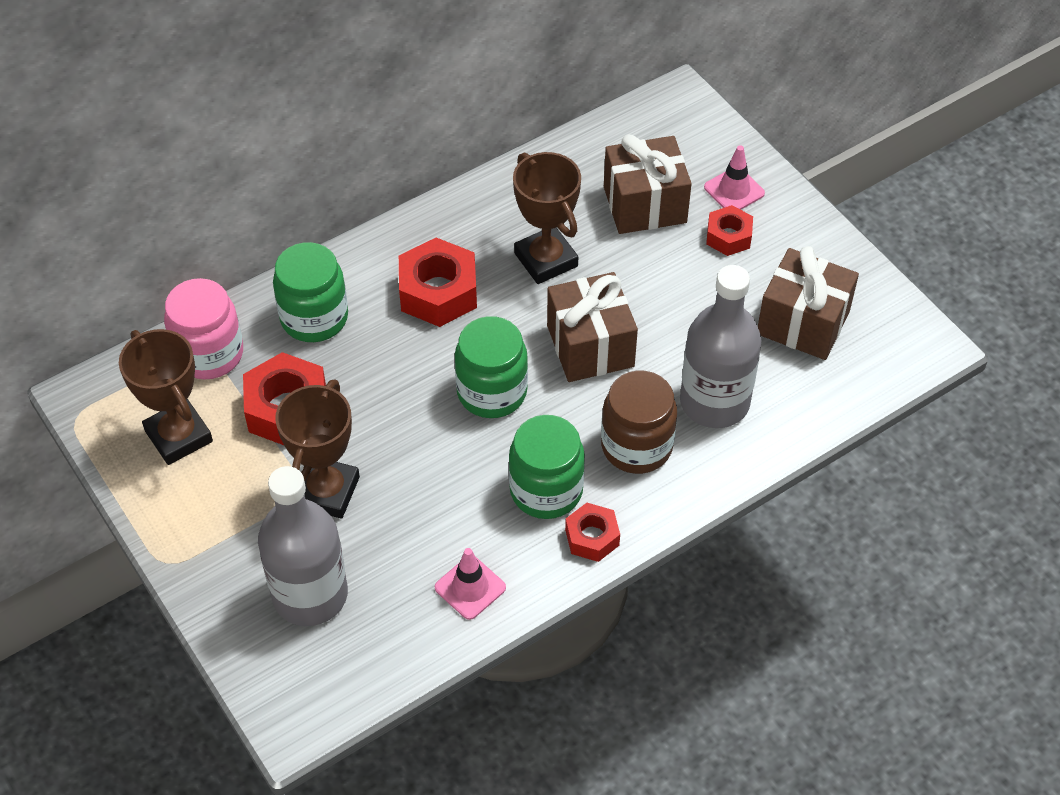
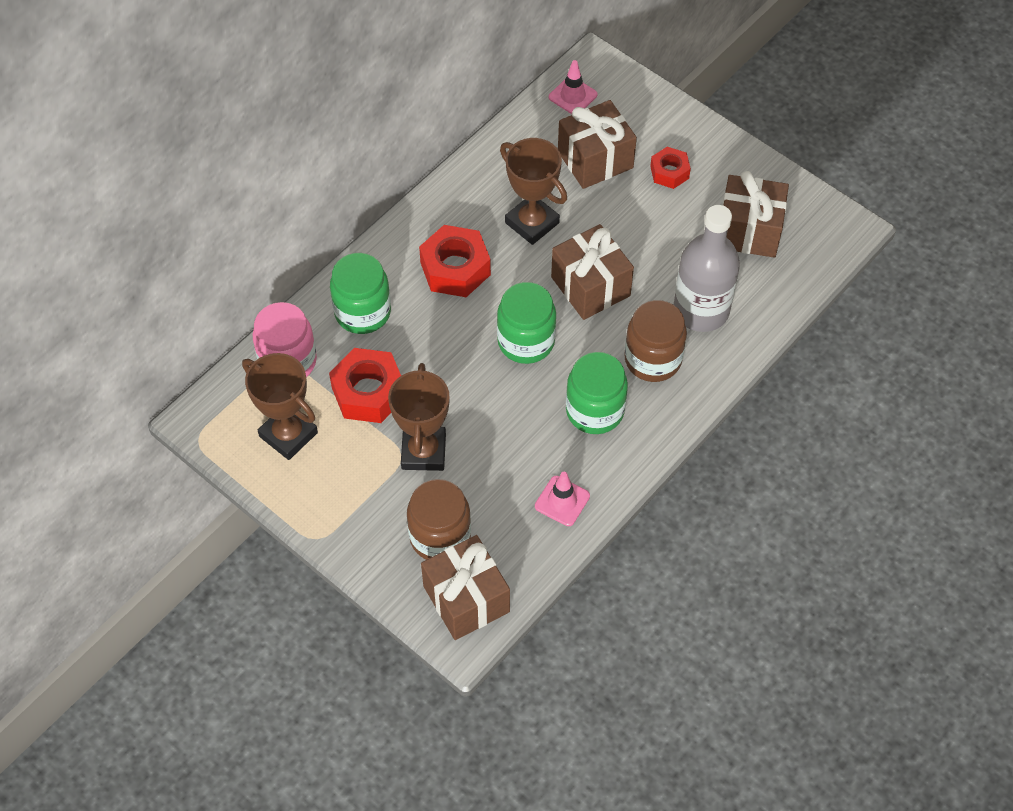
camera: 15 degrees left, 5 degrees up
(310, 595) = (440, 536): grey bottle -> brown jar
(314, 676) = (466, 599): none -> brown gift
(592, 537) = (642, 439): red nut -> none
(734, 190) = (661, 133): pink traffic cone -> pink traffic cone (572, 96)

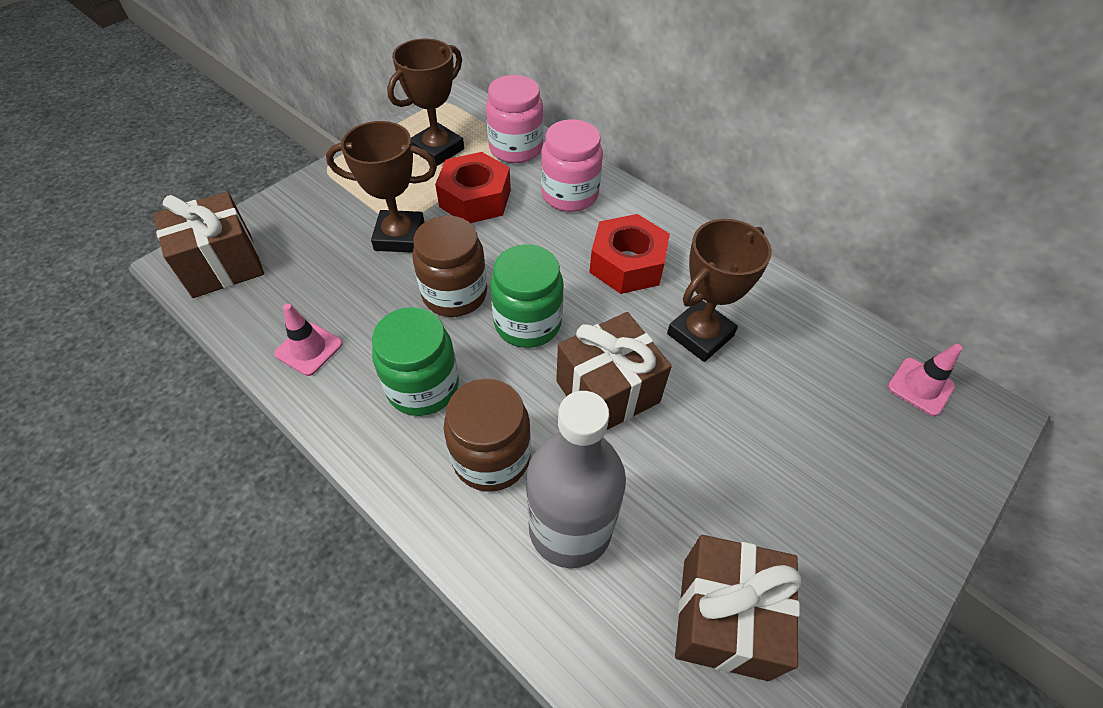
camera: 90 degrees right, 5 degrees down
(362, 312) = (569, 195): green jar -> pink jar
(440, 536) = (299, 247): brown jar -> brown jar (455, 294)
(595, 159) = (816, 407): brown gift -> none
(669, 172) = (817, 503): red nut -> none

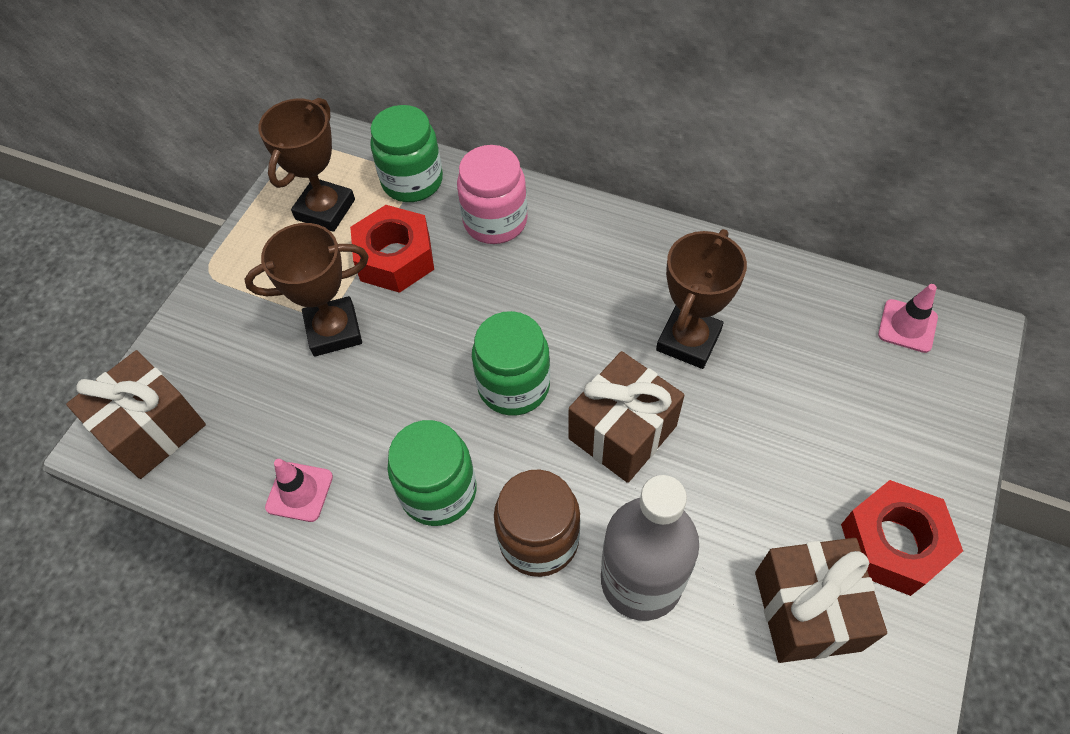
camera: 15 degrees left, 5 degrees up
(455, 294) = (424, 378): brown jar -> none
(515, 148) = (412, 181): pink jar -> green jar
(627, 264) = (587, 285): red nut -> red nut (893, 544)

